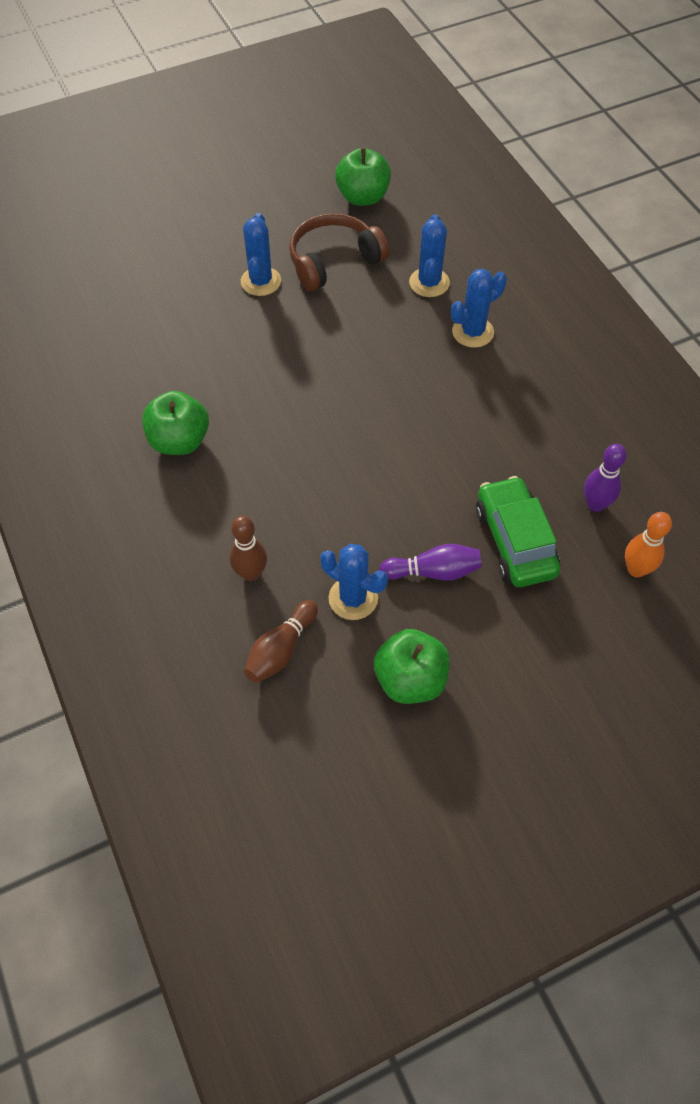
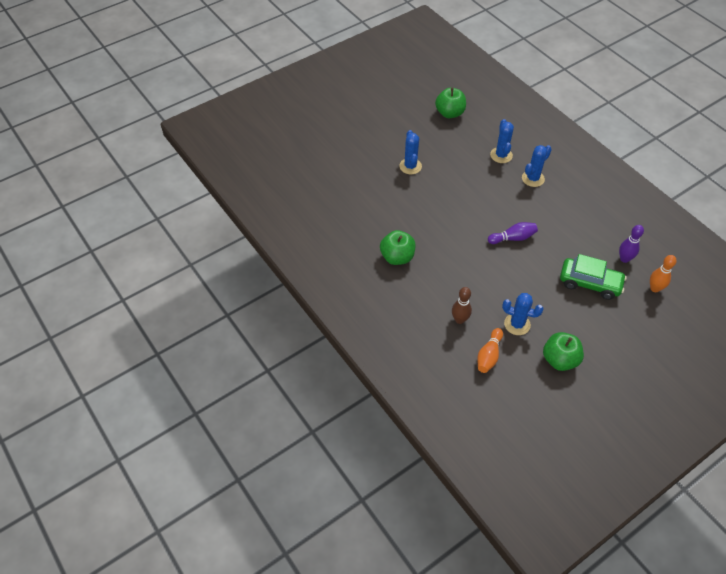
camera: 10 degrees left, 5 degrees down
(281, 649) = (489, 355): brown bowling pin -> orange bowling pin
(334, 261) = (446, 150): brown headphones -> none
(433, 571) = (553, 304): purple bowling pin -> purple bowling pin (513, 238)
(515, 541) = (590, 283): green car -> green car turned 135 degrees clockwise

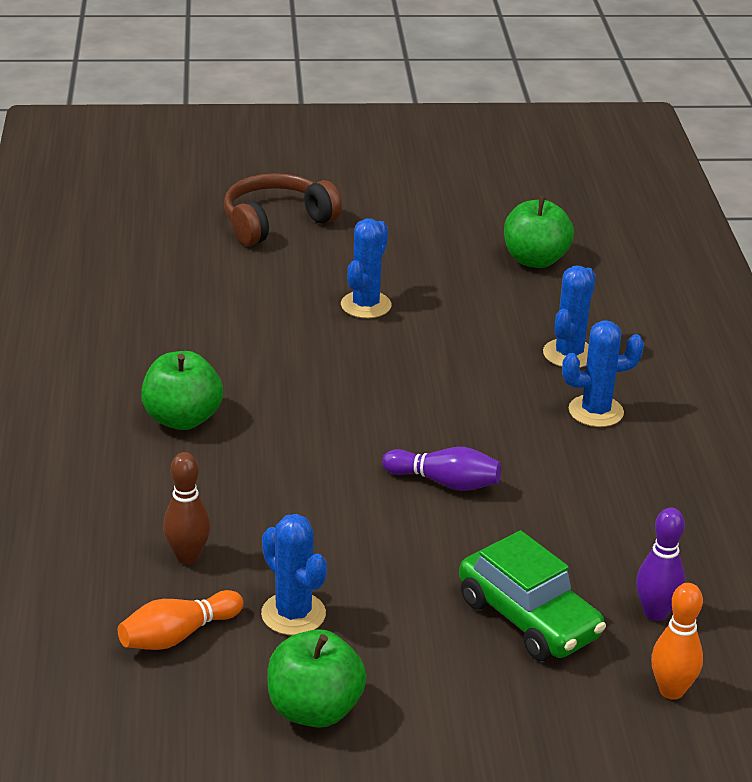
camera: 30 degrees right, 20 degrees down
(337, 138) = (276, 222): none -> brown headphones

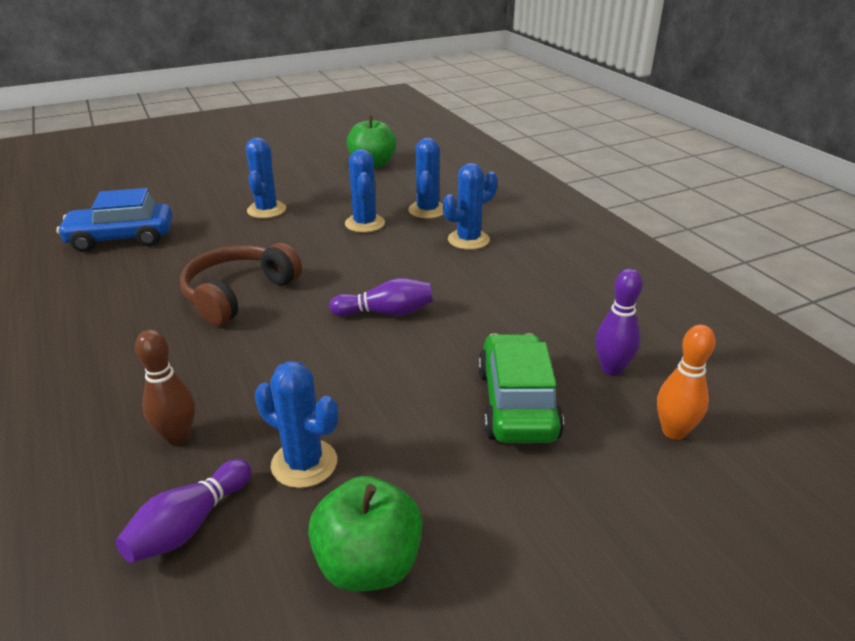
camera: 20 degrees left, 0 degrees up
(178, 635) = (189, 525): orange bowling pin -> purple bowling pin
(182, 419) = (140, 317): green apple -> none
(184, 308) = (121, 238): none -> blue car
(276, 222) = (179, 175): brown headphones -> brown headphones (239, 294)
(478, 355) = (365, 223): none -> blue cactus
(528, 618) = (517, 403): green car -> green car turned 120 degrees counterclockwise

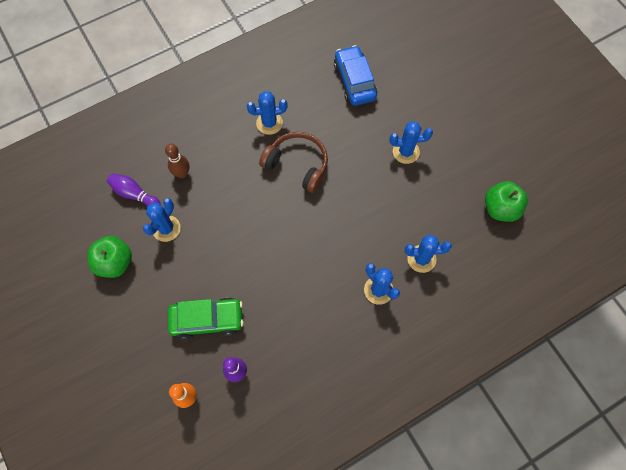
camera: 85 degrees right, 35 degrees up
(365, 223) = (394, 219): blue cactus -> blue cactus (269, 123)
(386, 312) = (284, 247): purple bowling pin -> none

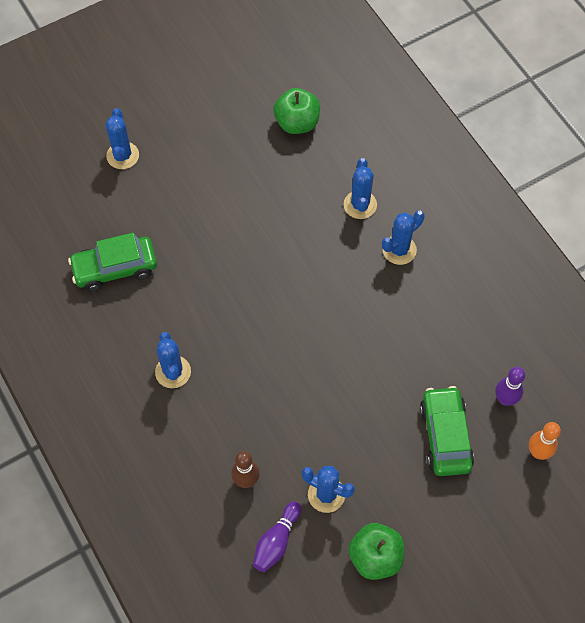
camera: 90 degrees left, 5 degrees down
(297, 165) = (236, 337): brown headphones -> none
(354, 81) = (115, 268): blue car -> green car
(406, 152) = (221, 214): blue cactus -> blue cactus (122, 155)

